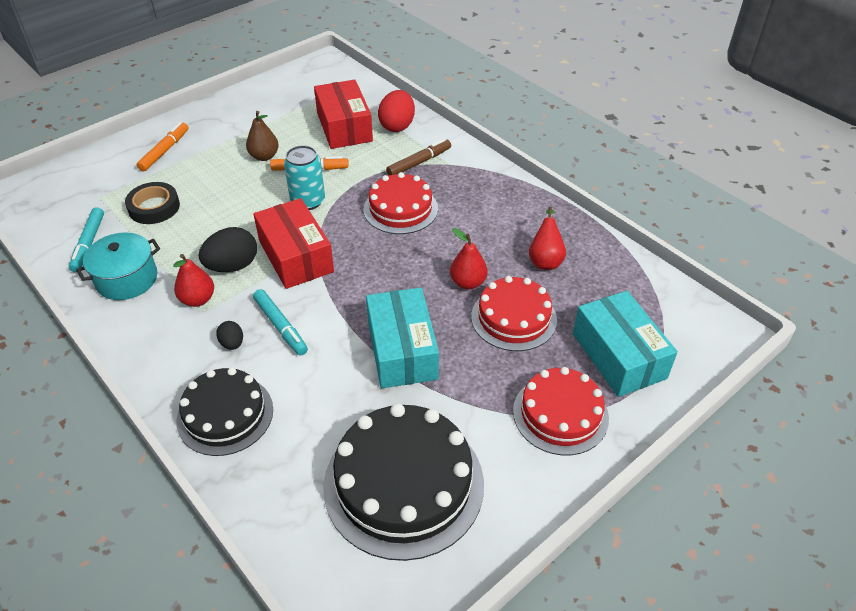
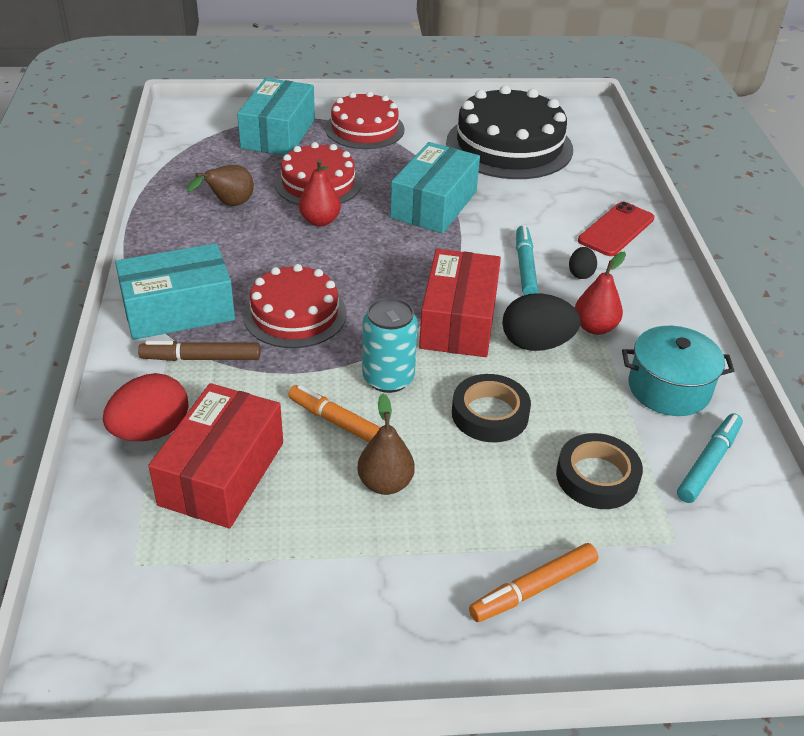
camera: 145 degrees left, 5 degrees down
(225, 414) = (616, 229): black cake -> red phone
(234, 210) = (490, 414): none -> black tape
(467, 178) = (178, 310): none -> turquoise box
(545, 260) = (229, 205): red pear -> brown pear

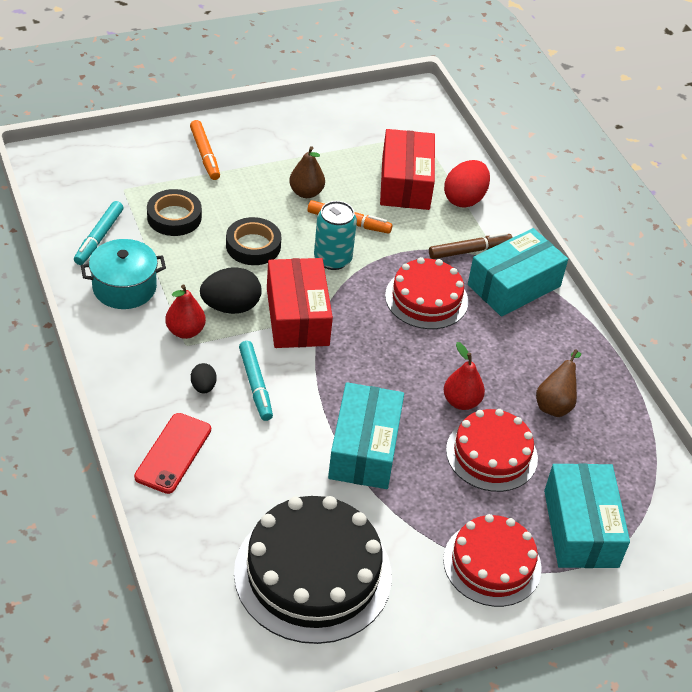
camera: 160 degrees right, 5 degrees up
(533, 589) = (205, 155): orange marker -> orange marker turned 120 degrees clockwise

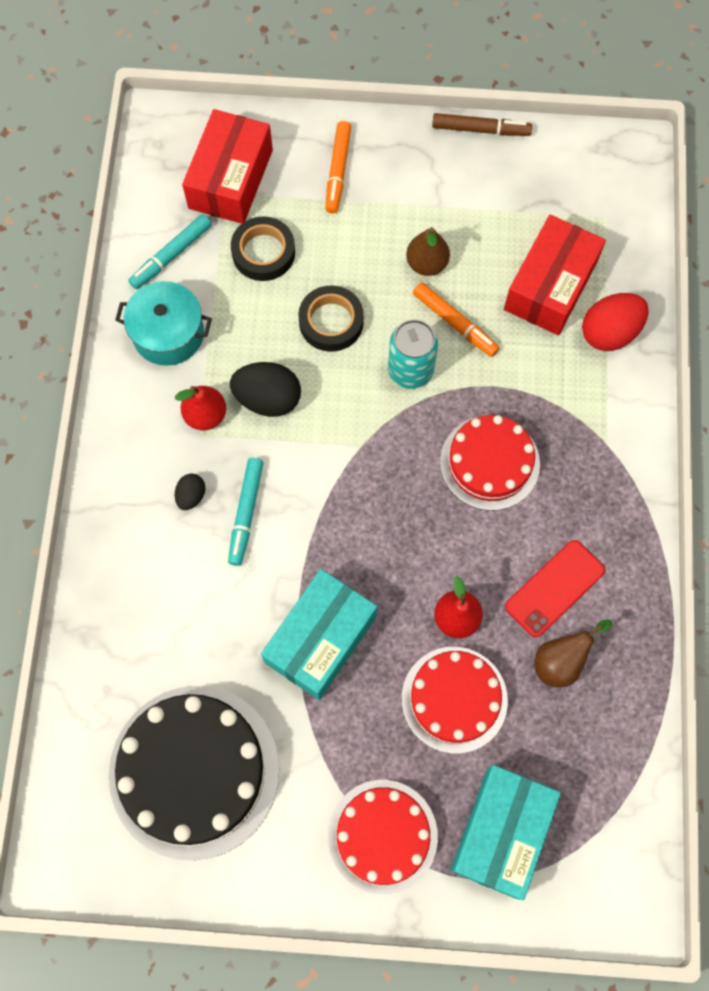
camera: 30 degrees right, 25 degrees up
(173, 453) = (124, 569): red phone -> red phone (555, 588)
(297, 316) = (333, 437): red box -> red box (230, 179)
(469, 251) = (575, 411): brown marker -> brown marker (480, 129)
(514, 285) = (602, 480): turquoise box -> none

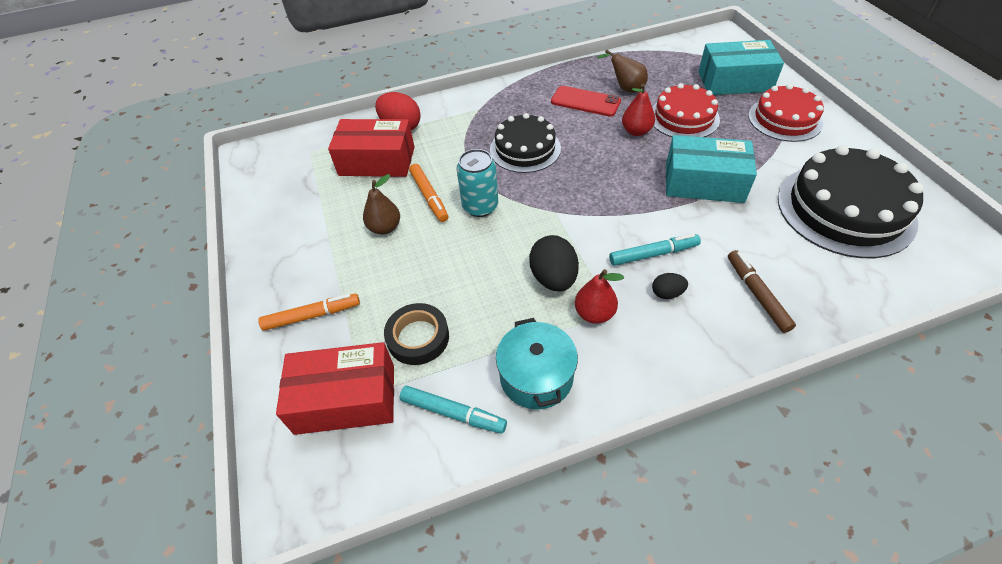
camera: 110 degrees left, 20 degrees down
(331, 322) = (463, 265): black tape -> none
(455, 323) = (429, 196): orange marker -> orange marker turned 135 degrees clockwise
(480, 129) = (245, 237): brown marker -> brown marker (756, 294)
(489, 463) = (525, 149): red cake -> black cake

